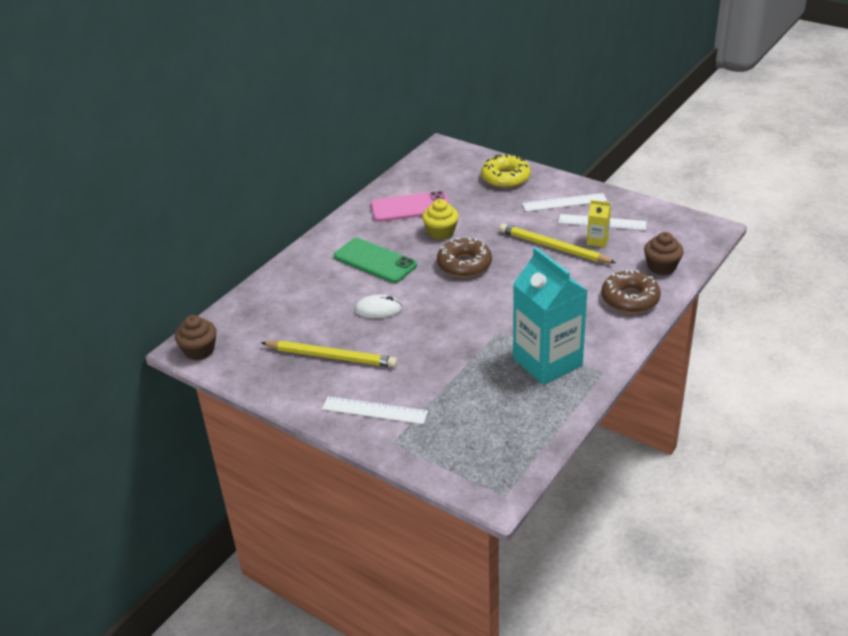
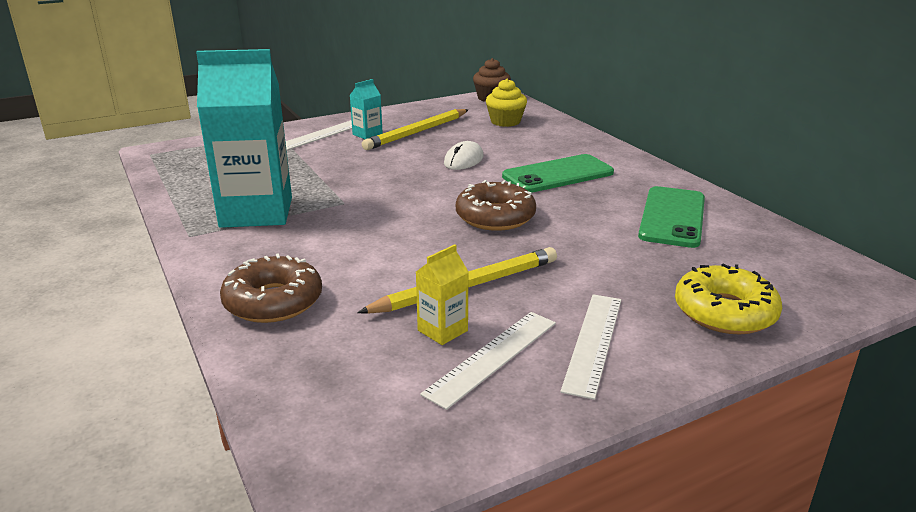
camera: 115 degrees right, 10 degrees down
(357, 383) = (367, 134): none -> turquoise carton
(410, 207) = (672, 217): pink phone -> green phone
(441, 232) = (587, 221): yellow cupcake -> yellow cupcake (505, 122)
(661, 267) = (302, 363): brown cupcake -> none

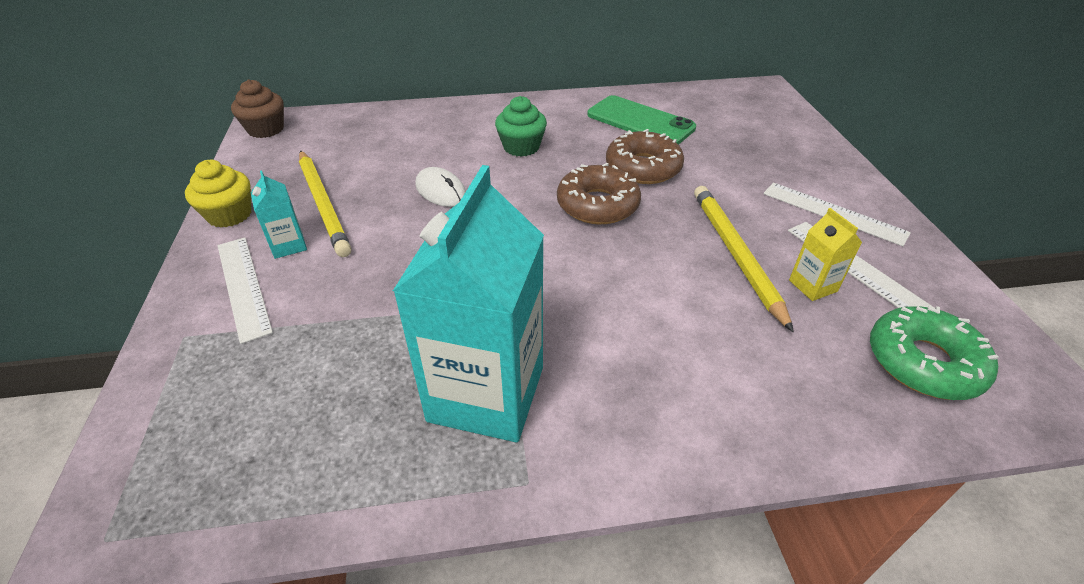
camera: 70 degrees left, 15 degrees up
(273, 301) = (743, 402): brown donut -> brown donut (643, 167)
(354, 397) = (923, 362): none -> green donut
(505, 122) = (353, 139): yellow cupcake -> yellow cupcake (229, 215)
(557, 174) = (521, 147): green phone -> green cupcake
(724, 312) = (794, 148): yellow donut -> none

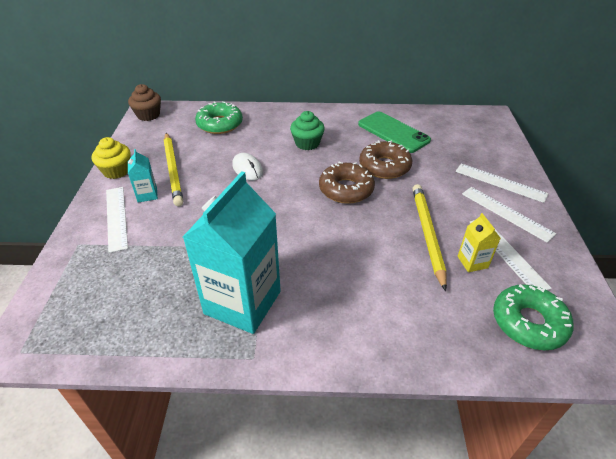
camera: 10 degrees right, 0 degrees up
(382, 132) = (220, 124): none -> green donut
(809, 173) = (500, 182): none -> white ruler

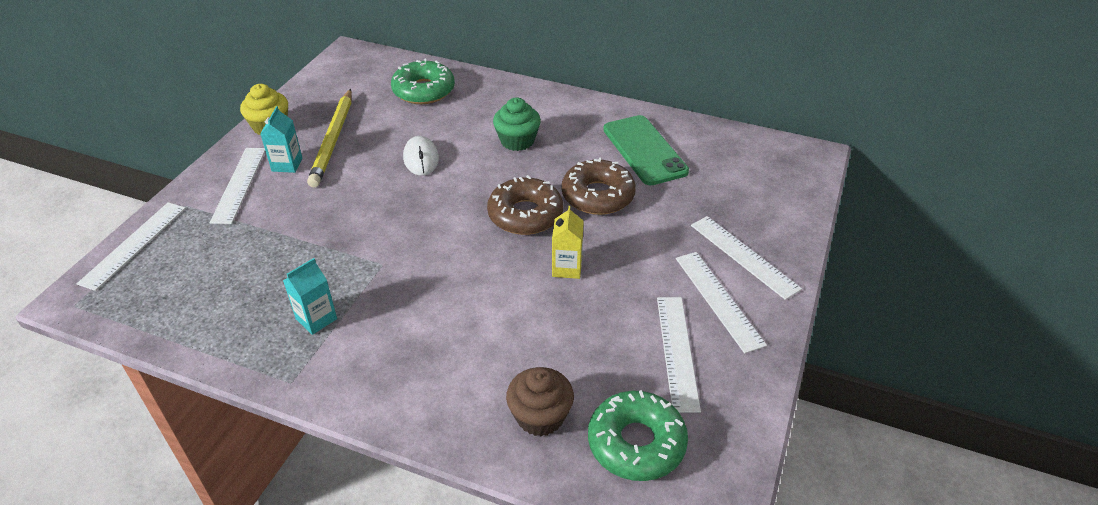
camera: 20 degrees right, 0 degrees up
(50, 286) = (134, 244): none -> white ruler
(148, 115) = (345, 60): brown cupcake -> brown cupcake (540, 416)
(242, 302) = (316, 319): turquoise carton -> turquoise carton, size x0.43
(427, 234) = (589, 299): yellow pencil -> none
(472, 262) = (621, 350): yellow carton -> yellow carton (567, 268)

